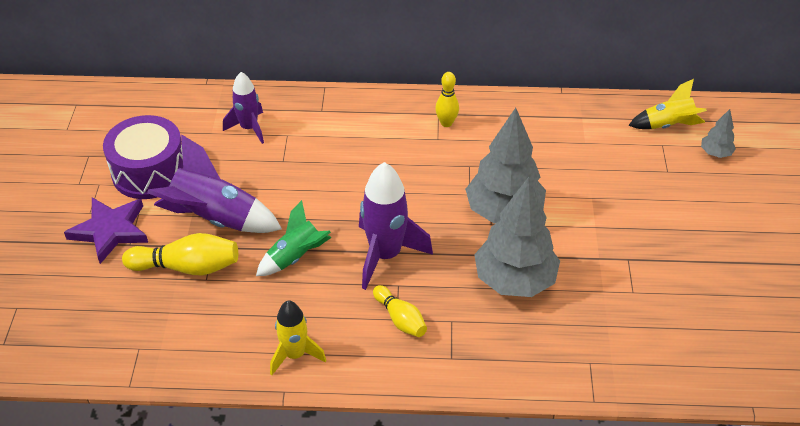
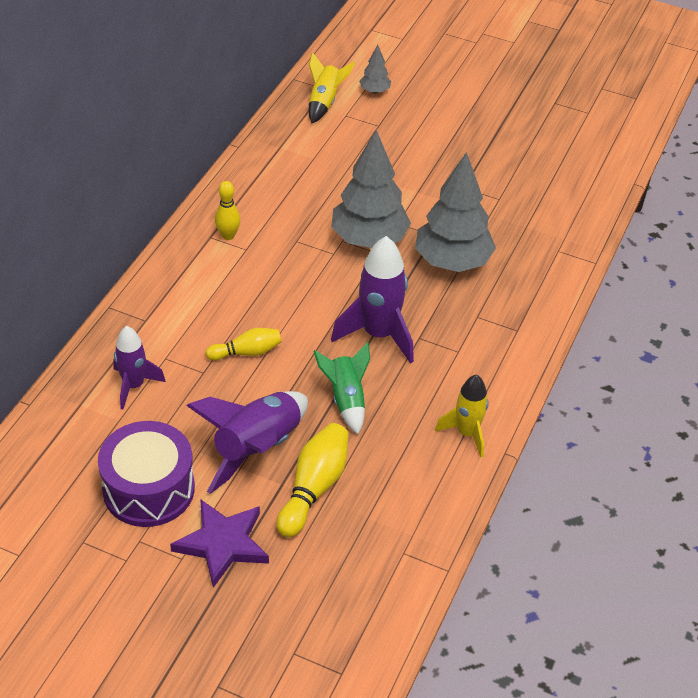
camera: 70 degrees left, 0 degrees up
(400, 319) = (459, 348): yellow bowling pin -> yellow bowling pin (247, 352)

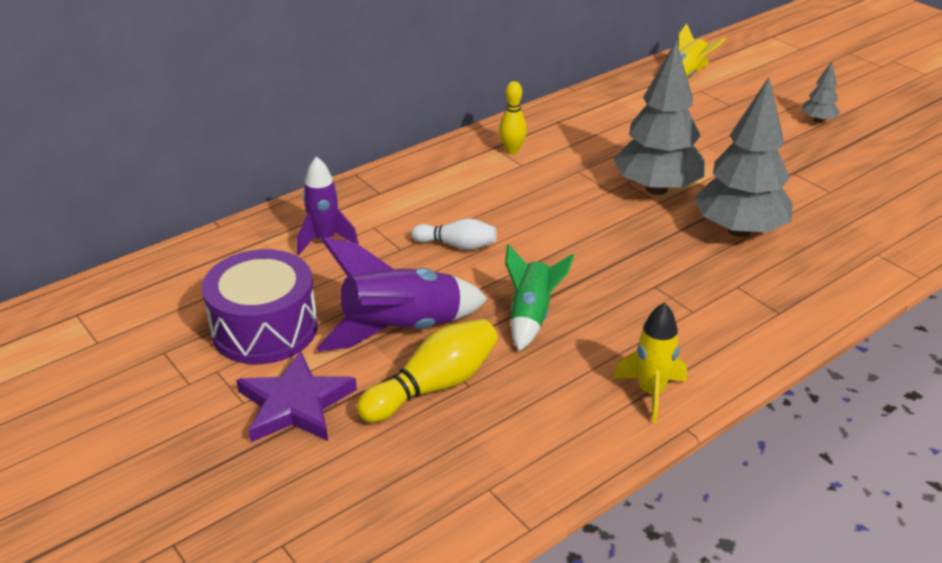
camera: 30 degrees right, 10 degrees down
(247, 352) = (457, 245): yellow bowling pin -> white bowling pin
(374, 91) = (744, 79): grey tree -> grey tree (817, 120)
(378, 334) = (609, 270): purple rocket -> none

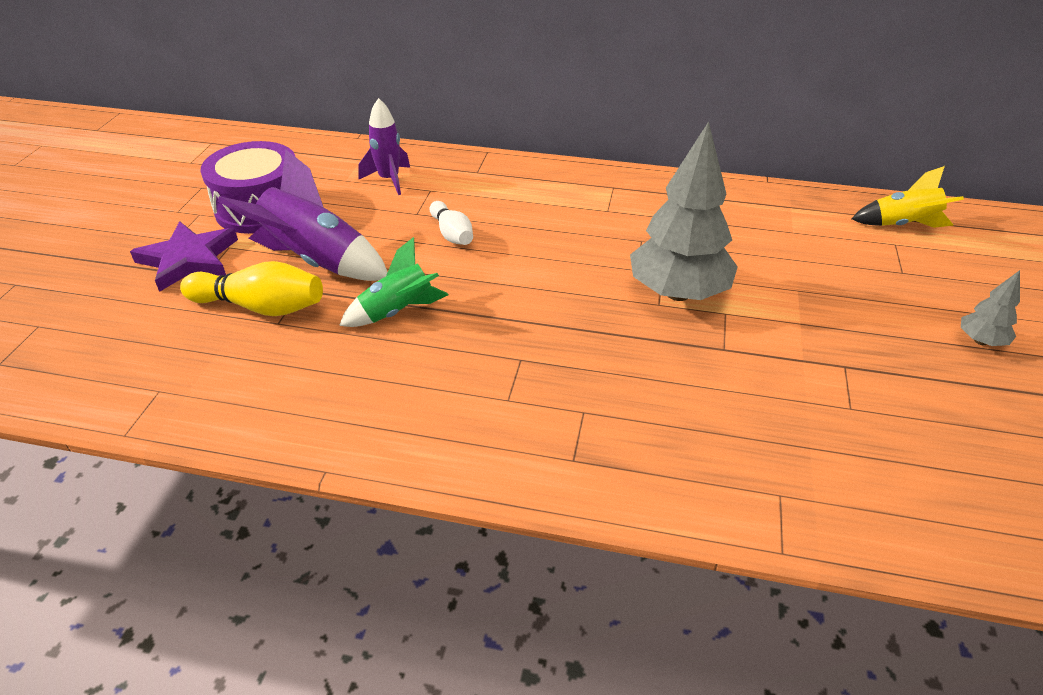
camera: 50 degrees right, 5 degrees up
(512, 150) = (621, 196): yellow bowling pin -> none
(651, 393) = (356, 426): yellow rocket -> none
(739, 230) = (680, 373): grey tree -> none

